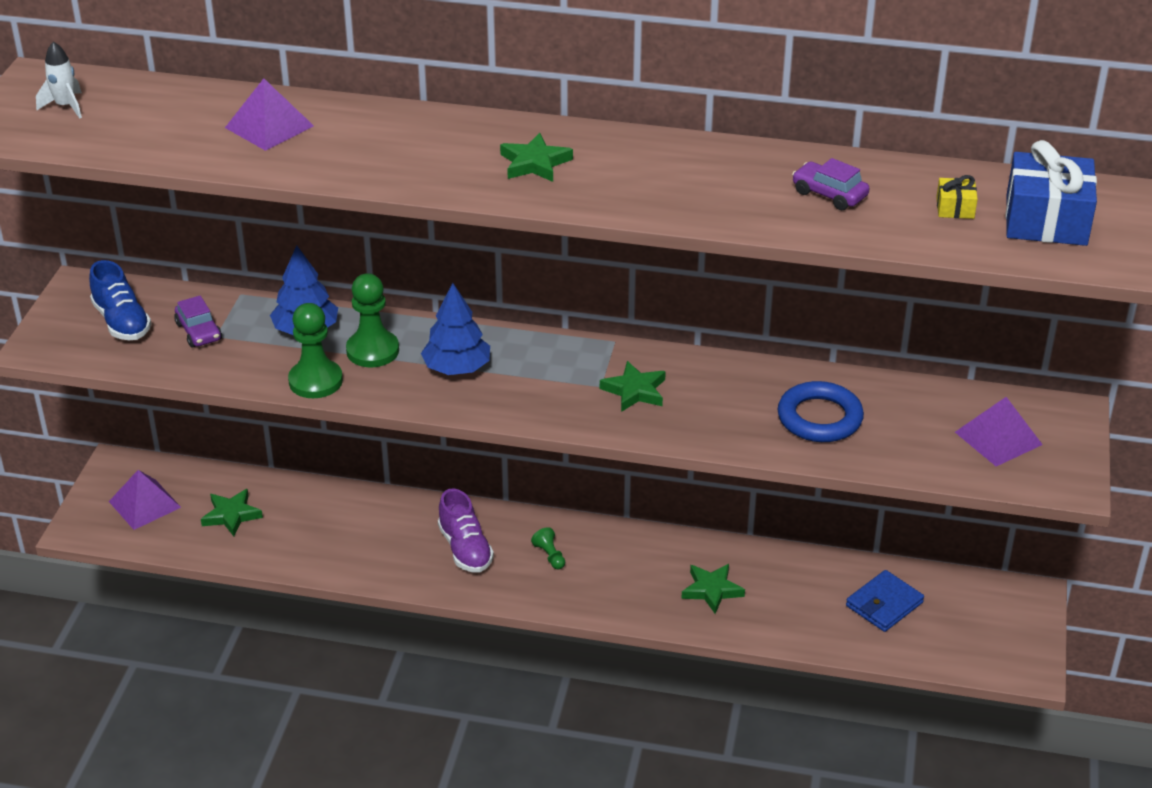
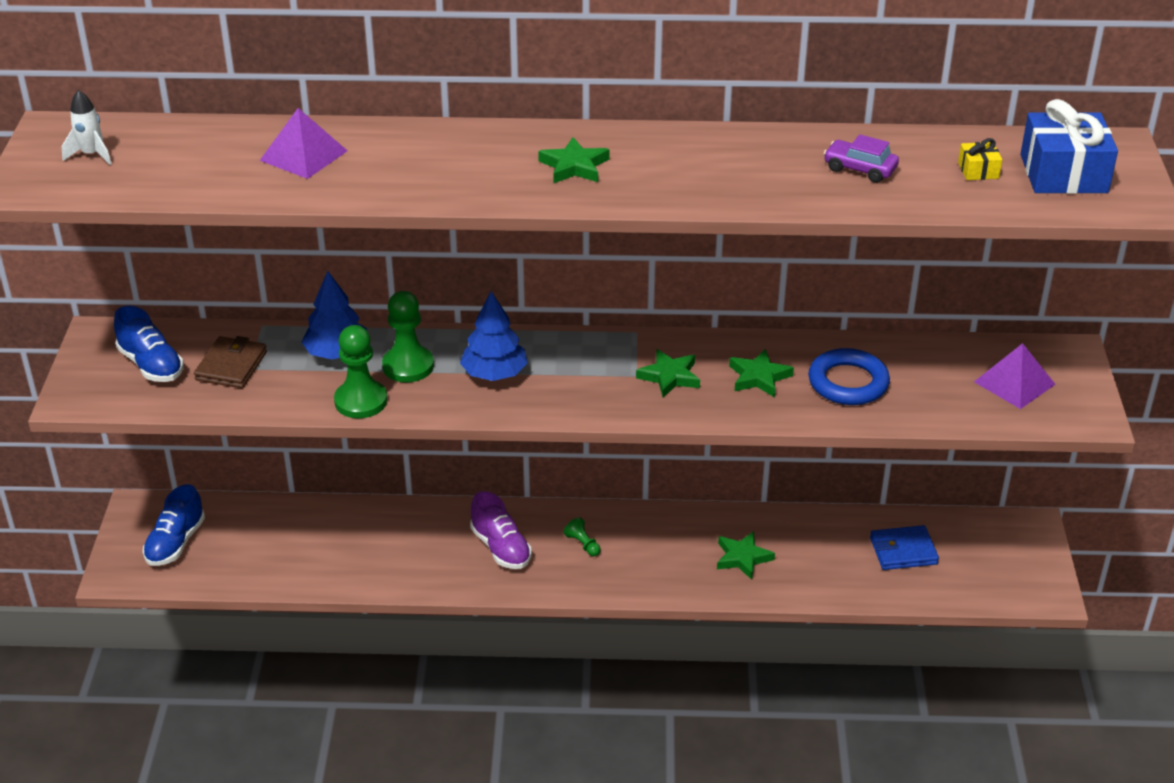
camera: 10 degrees left, 0 degrees up
(145, 504) = (175, 543): purple pyramid -> blue shoe
(199, 332) = (231, 366): purple car -> brown wallet
(231, 515) = (265, 543): green star -> green star (759, 377)
(884, 604) = (903, 551): blue wallet -> blue wallet turned 45 degrees clockwise

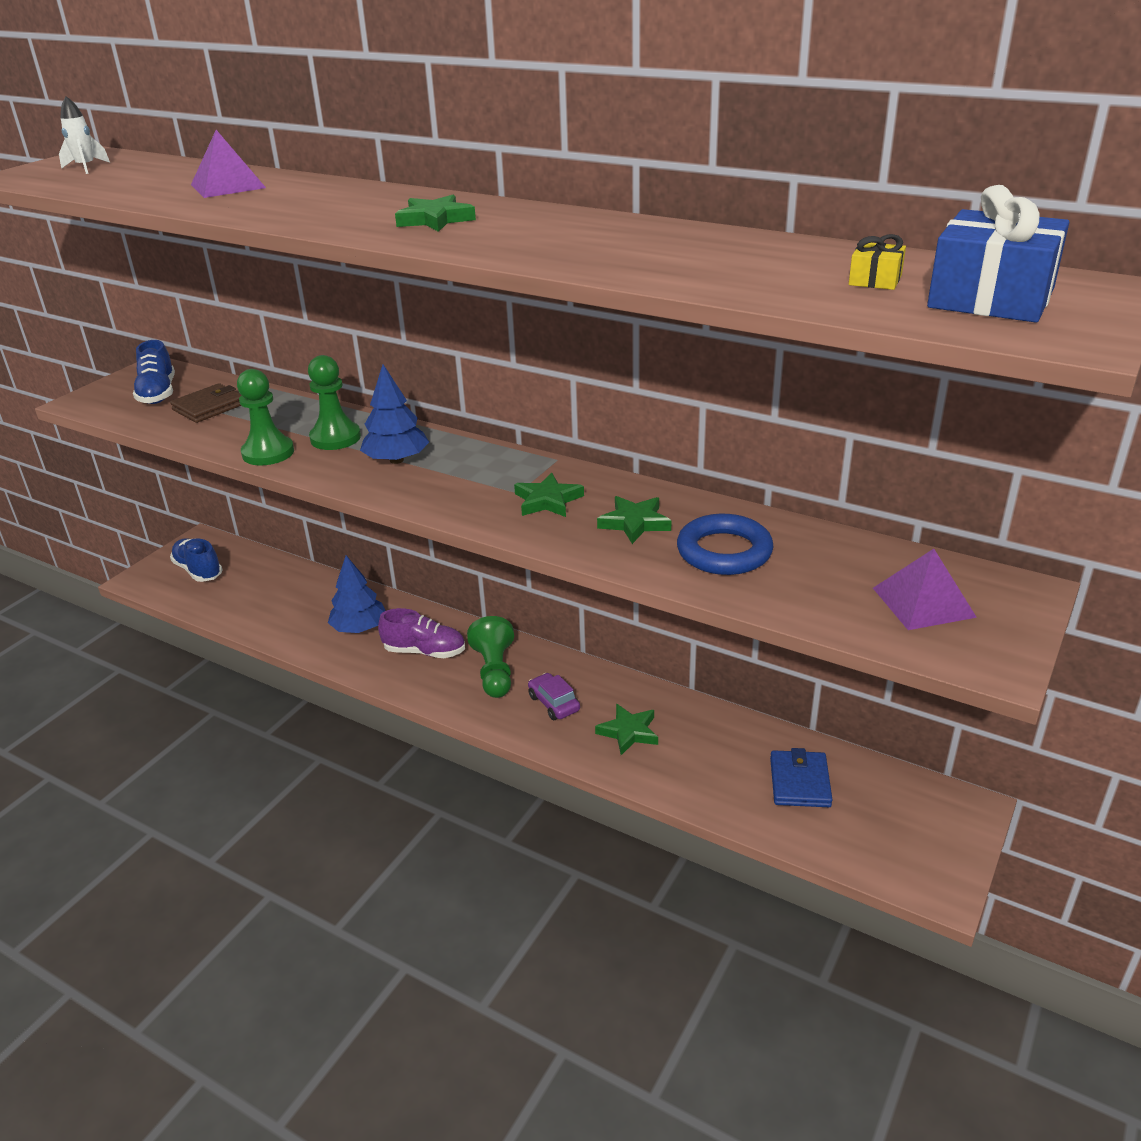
camera: 30 degrees right, 5 degrees down
(175, 543) = (198, 570): blue shoe -> blue shoe turned 90 degrees clockwise
(337, 353) = (294, 416): blue tree -> blue tree (359, 628)
(501, 548) = (424, 651): purple shoe -> purple shoe turned 75 degrees counterclockwise
(583, 544) = (494, 671): green pawn -> green pawn, size x1.99
(860, 169) = (728, 260): purple car -> purple car (553, 703)
(903, 551) = (800, 782): blue wallet -> blue wallet turned 75 degrees clockwise

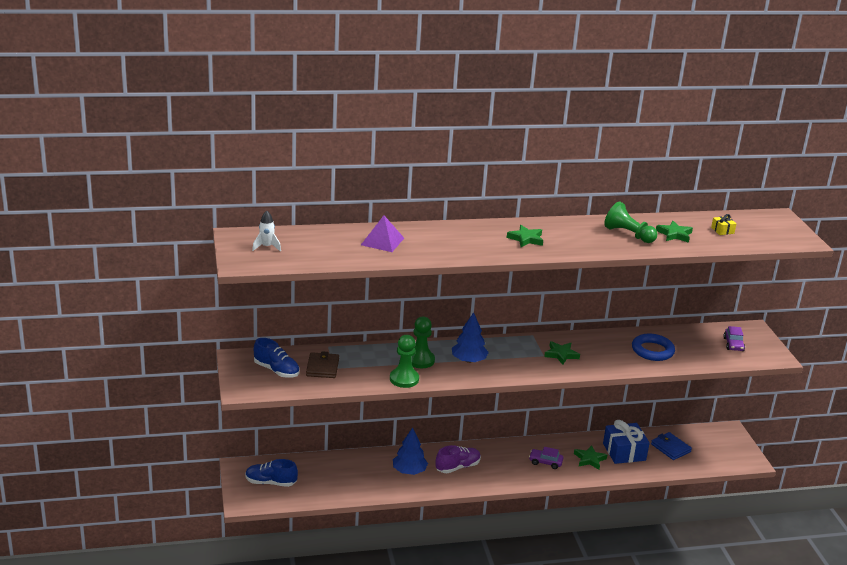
camera: 45 degrees left, 5 degrees down
(494, 671) = (501, 461): green pawn -> green pawn (628, 234)
(635, 523) = (606, 351): green star -> green star (674, 234)
(923, 602) = (733, 344): purple pyramid -> purple car
(991, 298) = (762, 230): blue gift -> blue gift (624, 452)

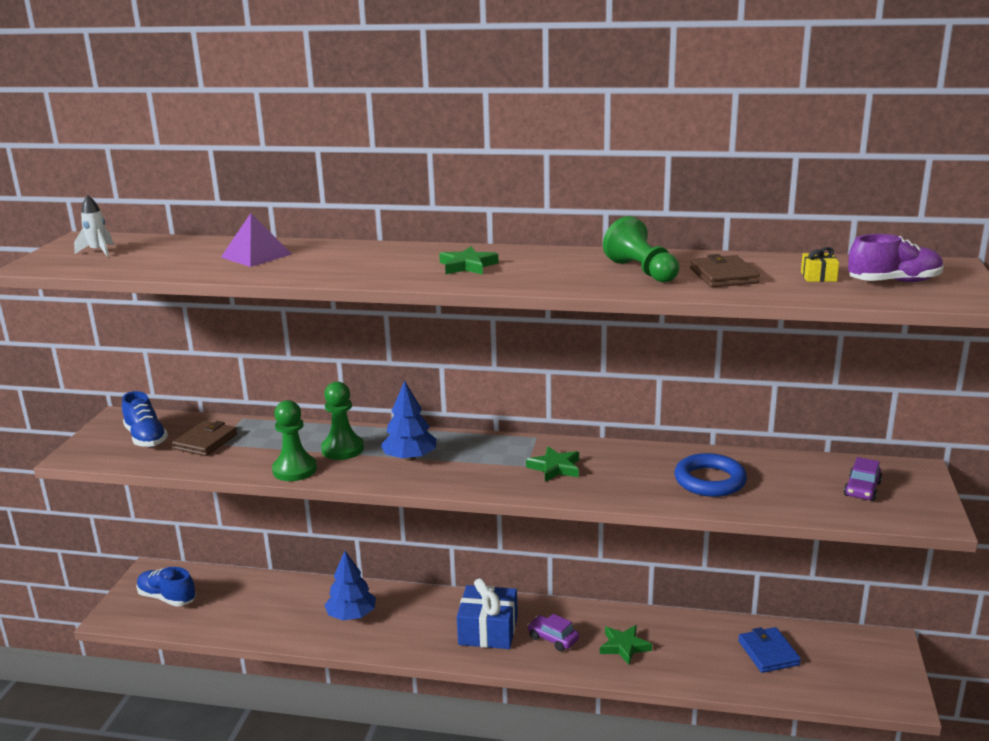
camera: 25 degrees right, 5 degrees down
(457, 467) = (421, 622): purple shoe -> purple shoe (894, 282)
(624, 452) = (687, 645): blue gift -> blue gift (488, 630)
(674, 234) = (723, 276): green star -> brown wallet

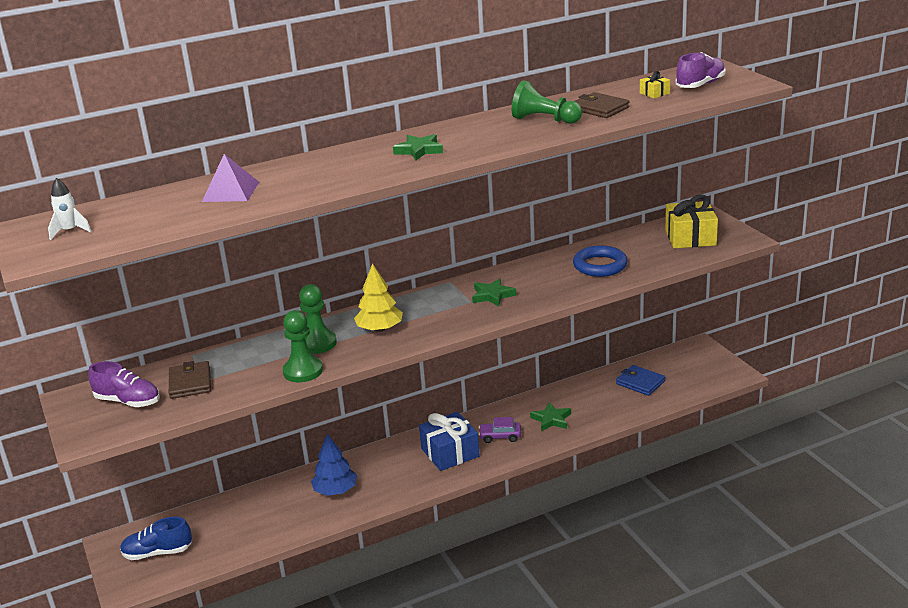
camera: 35 degrees left, 5 degrees up
(146, 438) = (128, 401): blue shoe -> purple shoe
(410, 458) = (380, 329): blue tree -> yellow tree
(862, 489) = (690, 237): purple car -> yellow gift

